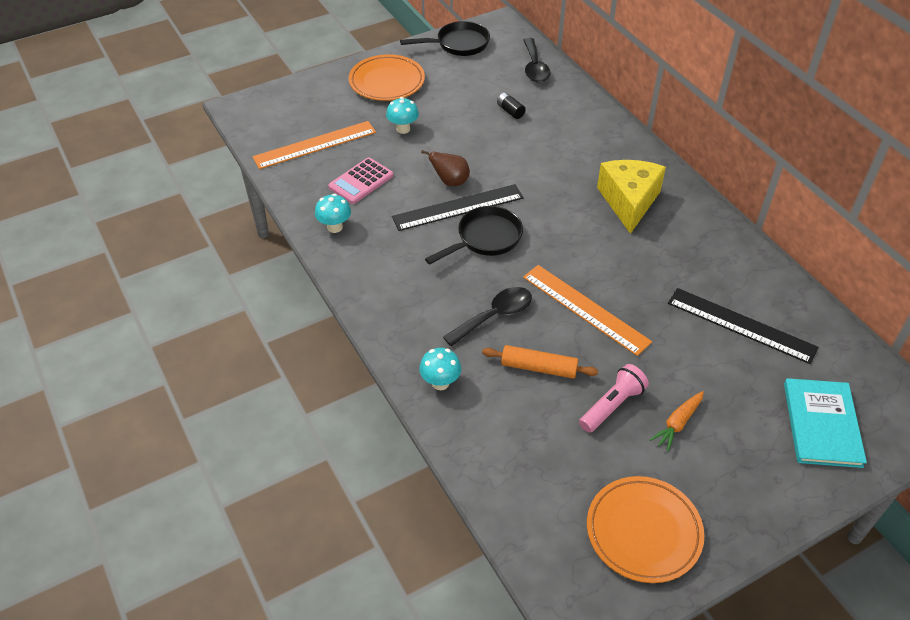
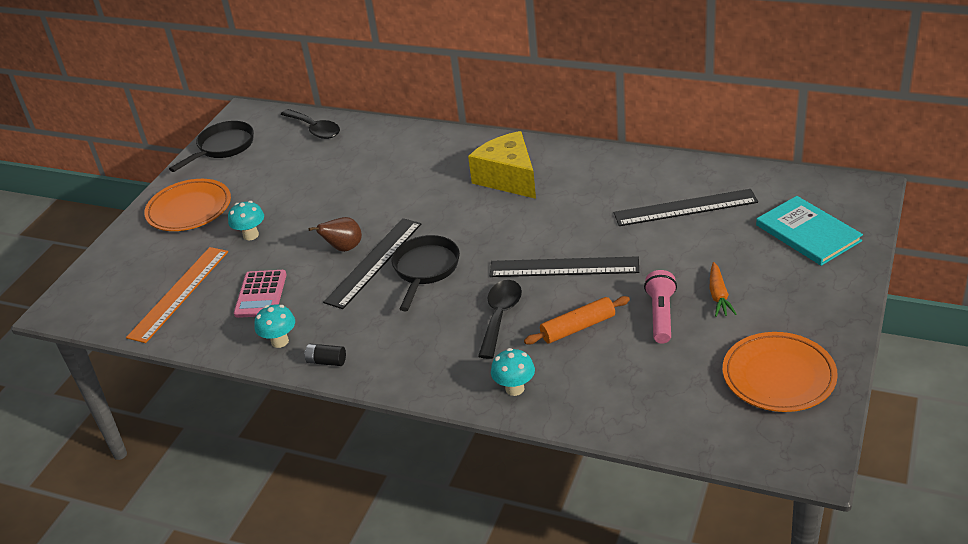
camera: 35 degrees left, 10 degrees down
(510, 111) = (333, 171): black battery -> black battery (326, 361)
(585, 309) = (564, 267): orange ruler -> black ruler

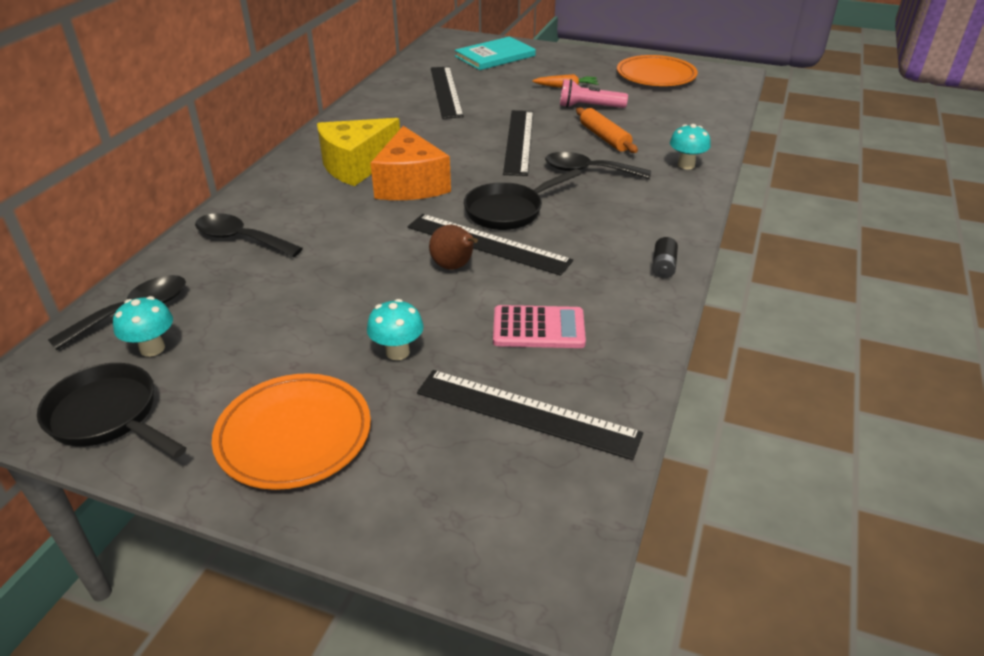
camera: 95 degrees left, 0 degrees up
(179, 293) = (527, 413): orange ruler -> black ruler
(280, 341) = (631, 303): turquoise mushroom -> turquoise mushroom (152, 348)
(394, 148) = (241, 239): none -> black spoon
(425, 270) = (509, 211): black pan -> black pan turned 45 degrees counterclockwise
(474, 211) = (410, 184): none -> orange cheese

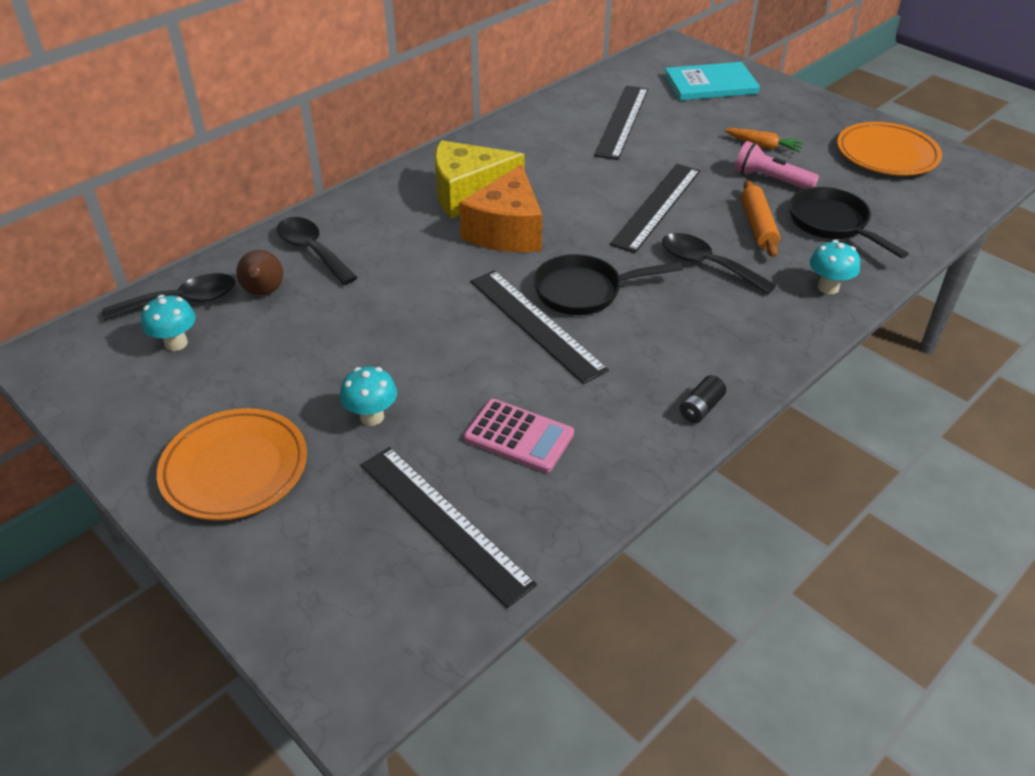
camera: 25 degrees right, 5 degrees up
(108, 416) = (108, 398): black pan -> black pan (832, 224)
(454, 267) = (485, 341): brown pear -> brown pear (263, 293)

